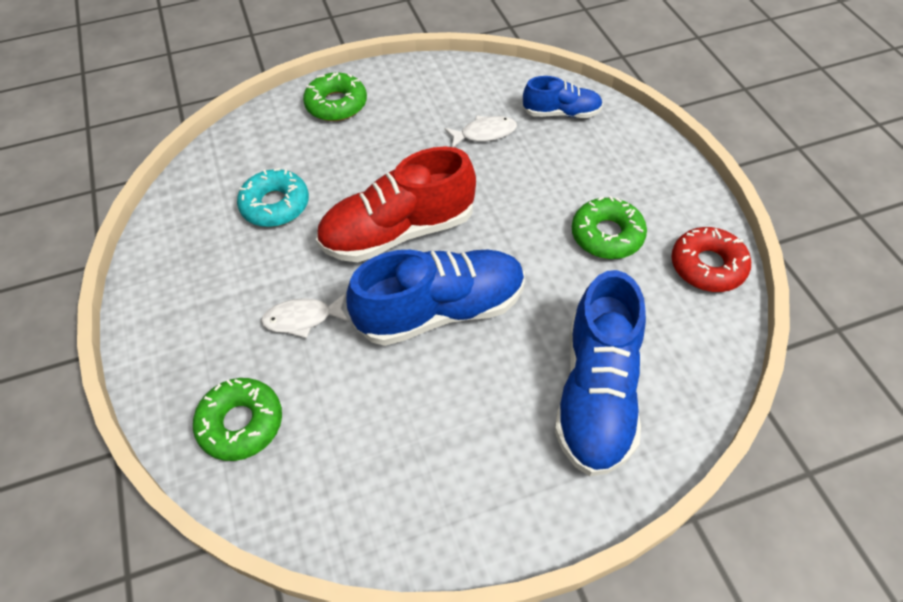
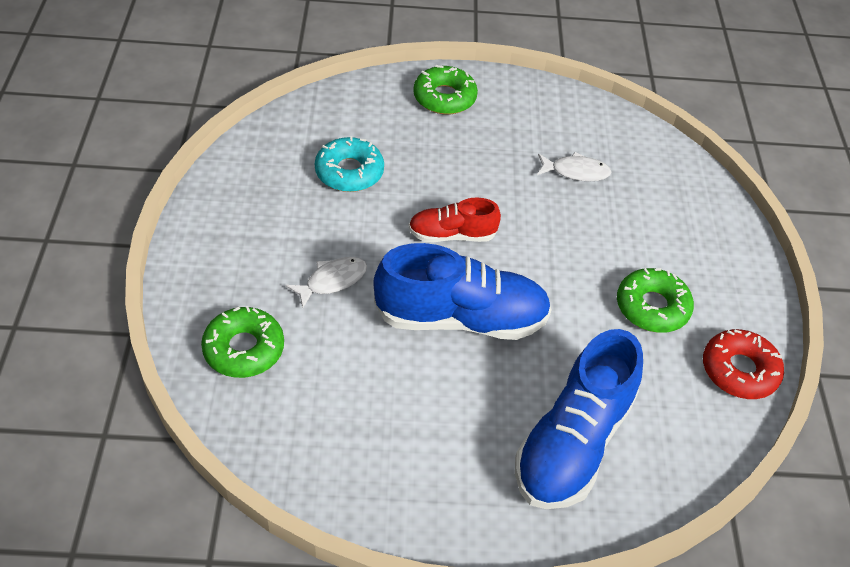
camera: 15 degrees right, 5 degrees down
(302, 319) = (332, 281): white fish -> white fish turned 135 degrees clockwise
(398, 232) = (452, 235): red shoe -> red shoe, size x0.55
(561, 113) = (662, 177): blue shoe -> none

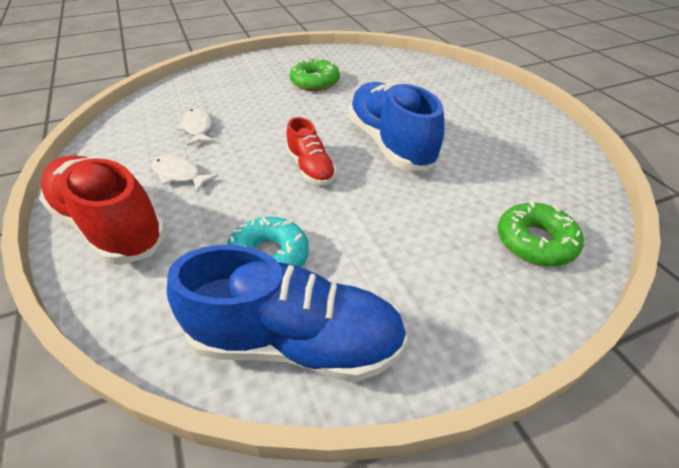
camera: 110 degrees left, 5 degrees down
(332, 281) = (416, 217): white fish -> white fish (179, 175)
(444, 98) = (110, 225): green donut -> red shoe
(573, 443) = (437, 89): blue shoe -> blue shoe (296, 341)
(739, 370) = (338, 55): red donut -> none

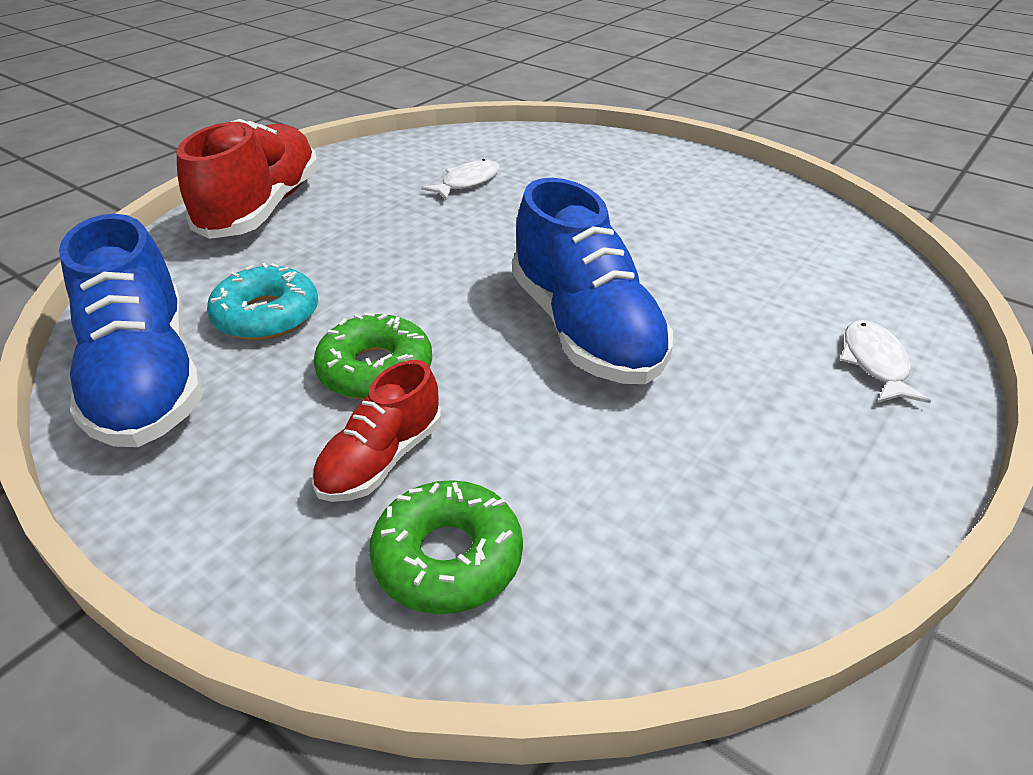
camera: 60 degrees right, 5 degrees down
(179, 175) = (369, 208): white fish -> white fish (874, 363)
(311, 168) = (458, 285): red shoe -> red shoe (381, 459)
(315, 82) = (678, 214): green donut -> green donut (375, 370)
(390, 143) = (585, 330): blue shoe -> blue shoe turned 120 degrees clockwise

